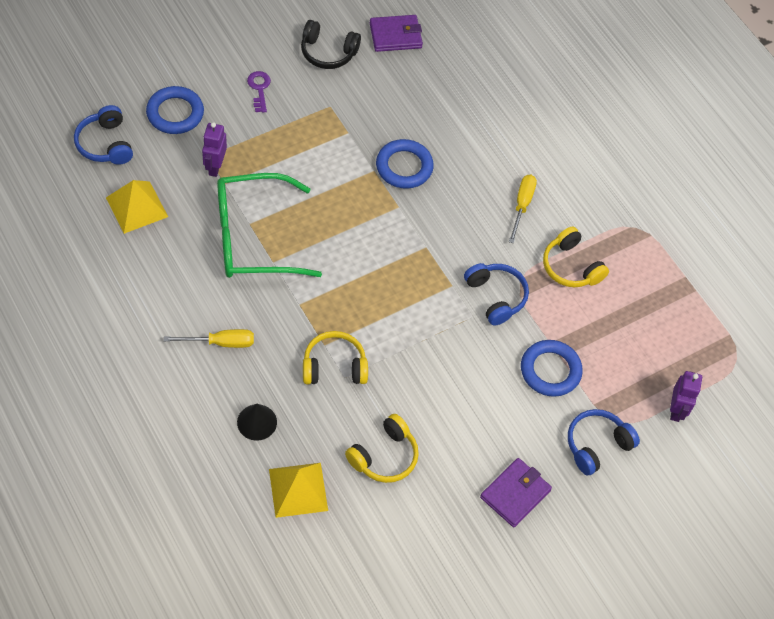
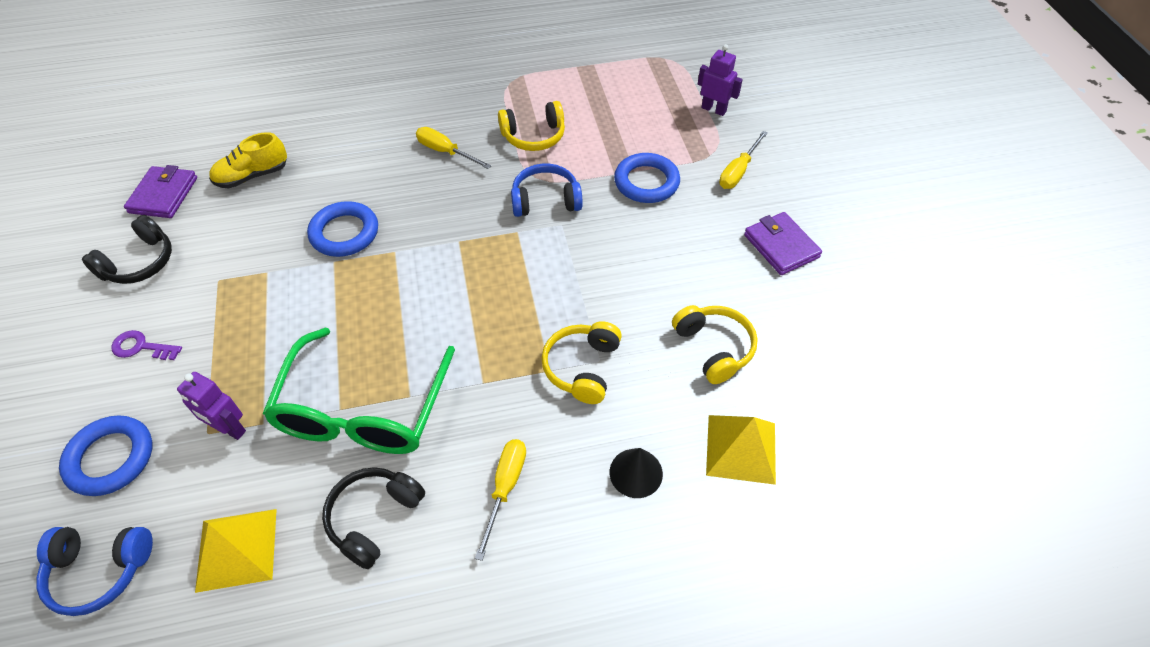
camera: 65 degrees left, 5 degrees down
(177, 273) = (374, 518): none -> black headphones
(438, 82) = (252, 176): none -> yellow shoe
(596, 445) = (738, 171): blue headphones -> yellow screwdriver

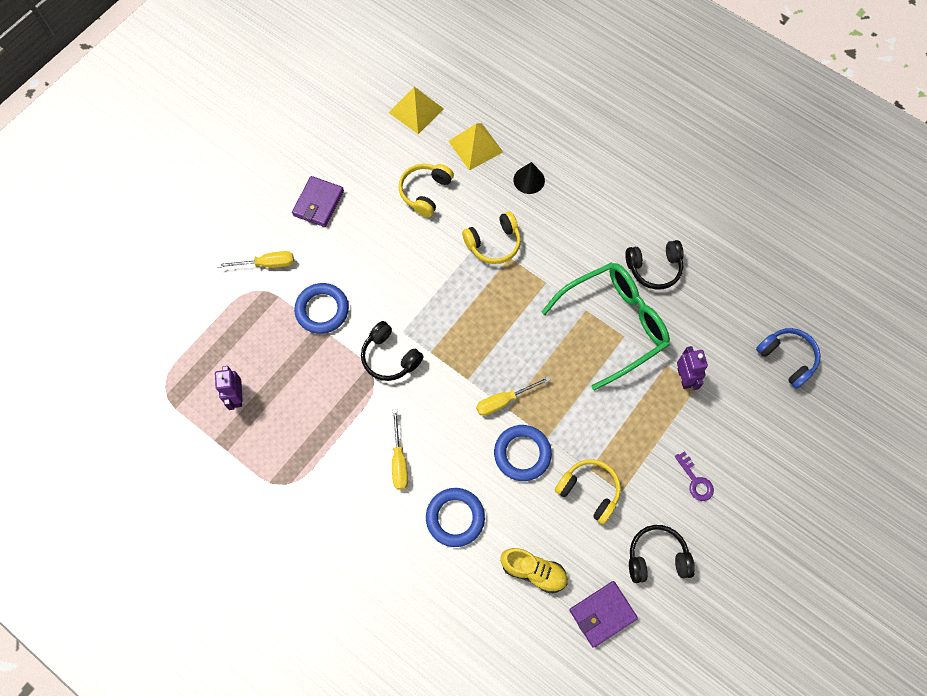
camera: 130 degrees left, 15 degrees up
(110, 458) = (751, 417): blue ring -> blue ring (455, 518)
(236, 549) = (722, 311): yellow pyramid -> yellow pyramid (416, 110)
(505, 488) = (588, 226): yellow screwdriver -> yellow screwdriver (504, 401)
(534, 136) = (334, 415): yellow headphones -> yellow headphones (589, 491)
(545, 200) = (390, 357): blue headphones -> black headphones
(714, 109) = (208, 318): purple robot -> purple robot (237, 397)

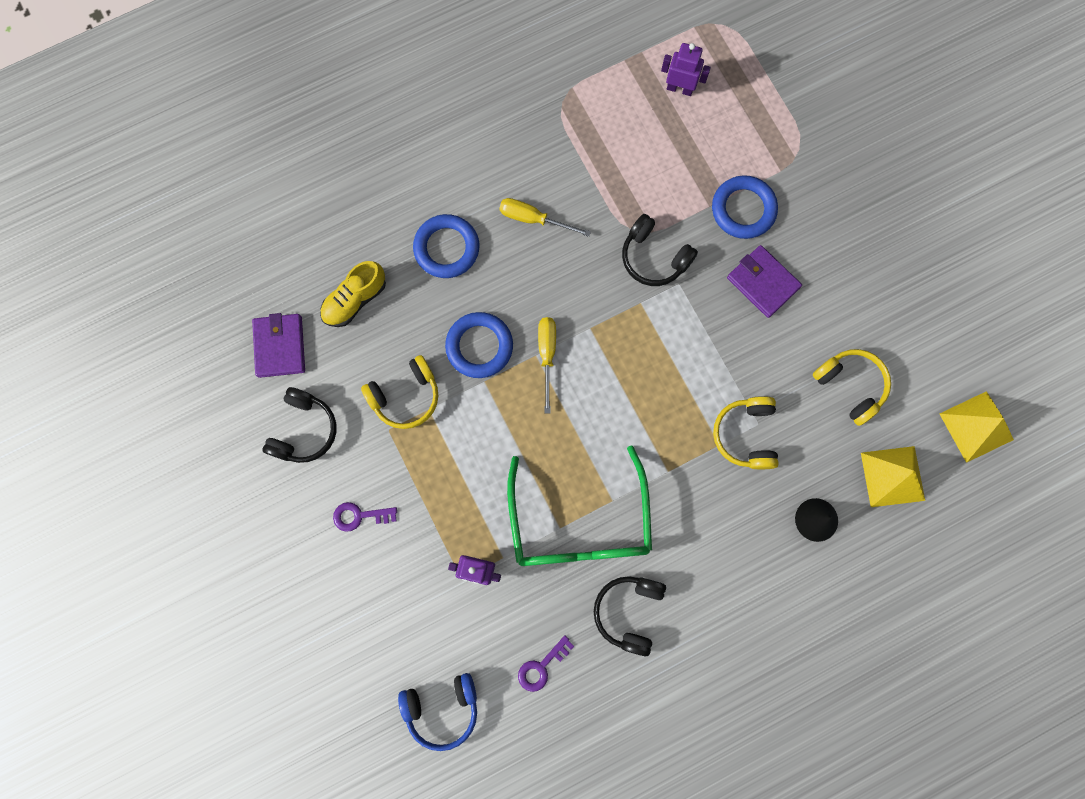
camera: 115 degrees right, 10 degrees up
(267, 264) = (827, 173): yellow screwdriver -> none
(318, 203) = (885, 257): purple wallet -> purple wallet (763, 282)
(390, 357) = (654, 257): black headphones -> black headphones turned 120 degrees counterclockwise
(722, 307) = (541, 667): none -> purple key

